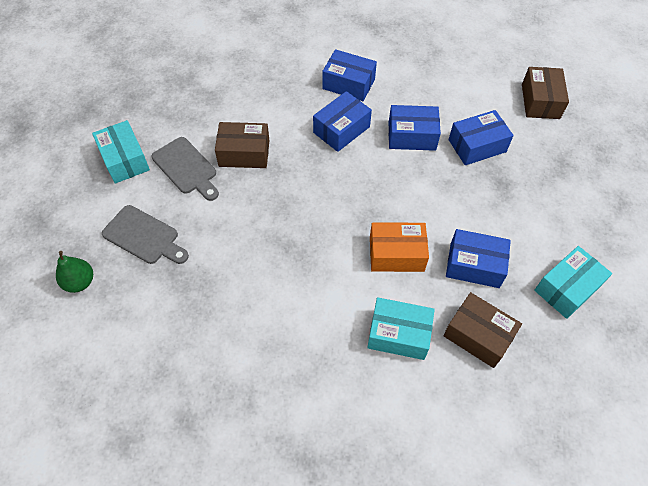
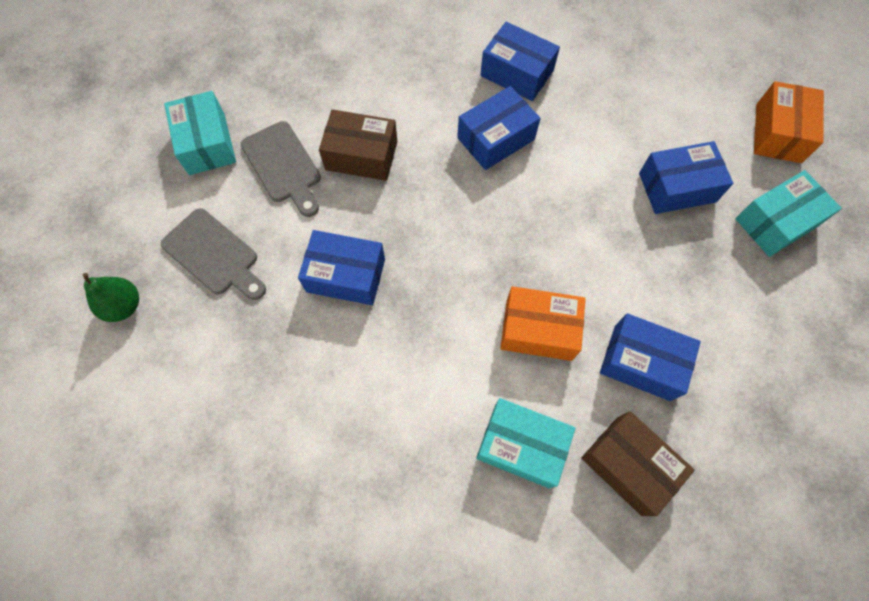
camera: 10 degrees right, 10 degrees up
(412, 136) = (589, 161): blue box -> blue box (346, 275)
(540, 101) = (778, 133): brown box -> orange box
(567, 288) = (765, 416): turquoise box -> turquoise box (776, 222)

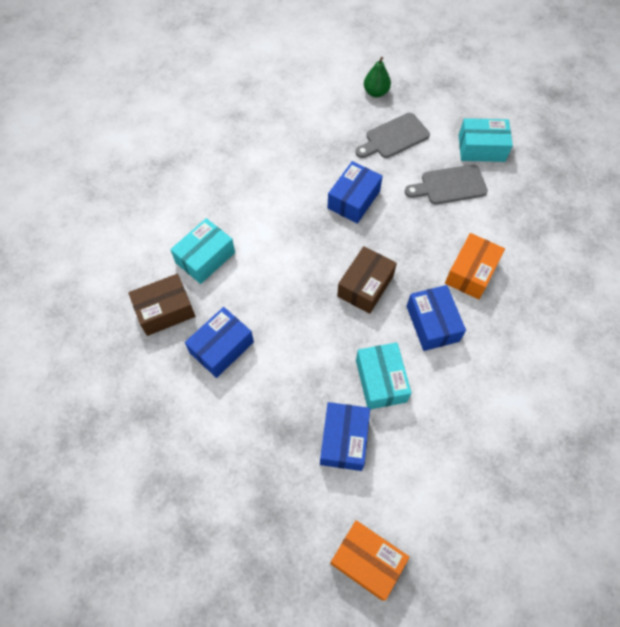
camera: 110 degrees right, 5 degrees down
(361, 155) = (444, 232): brown box -> brown box (365, 286)
(516, 73) = (494, 363): blue box -> none
(538, 329) = (271, 294): orange box -> orange box (471, 272)
(776, 222) = (284, 504): turquoise box -> turquoise box (381, 380)

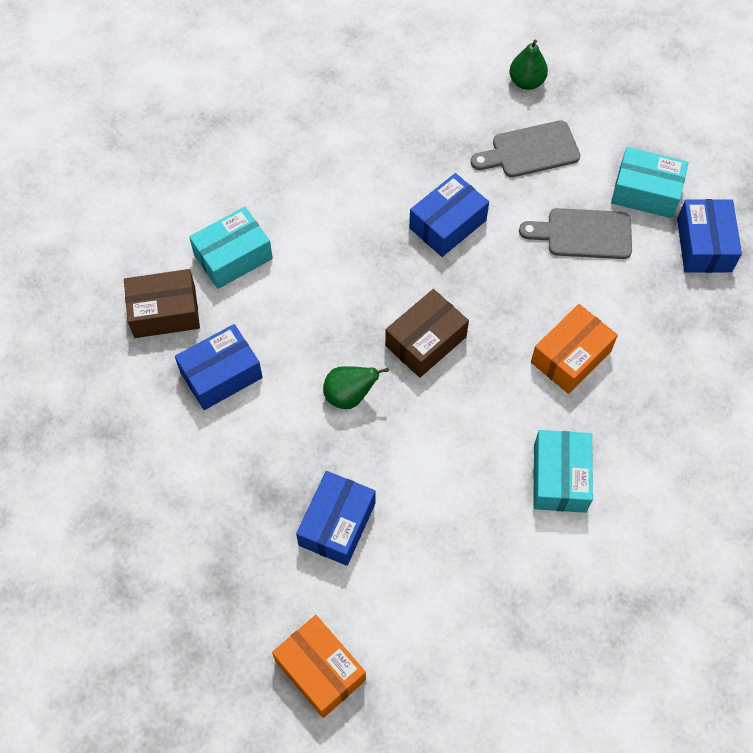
camera: 15 degrees right, 0 degrees up
(322, 339) = (349, 395): none -> green pear
(381, 380) = (406, 464): turquoise box -> turquoise box (560, 478)
(432, 323) = (496, 410): blue box -> blue box (704, 245)

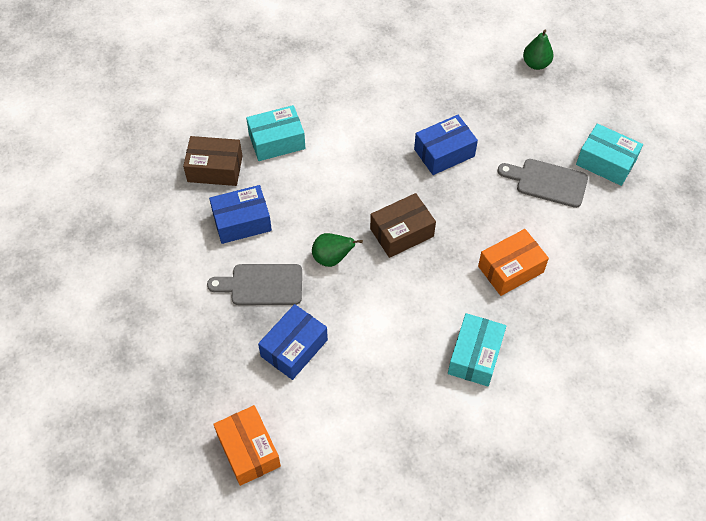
camera: 15 degrees right, 5 degrees down
(530, 151) = (524, 113): grey cutting board -> grey cutting board (262, 285)
(704, 245) = (641, 211): blue box -> none

